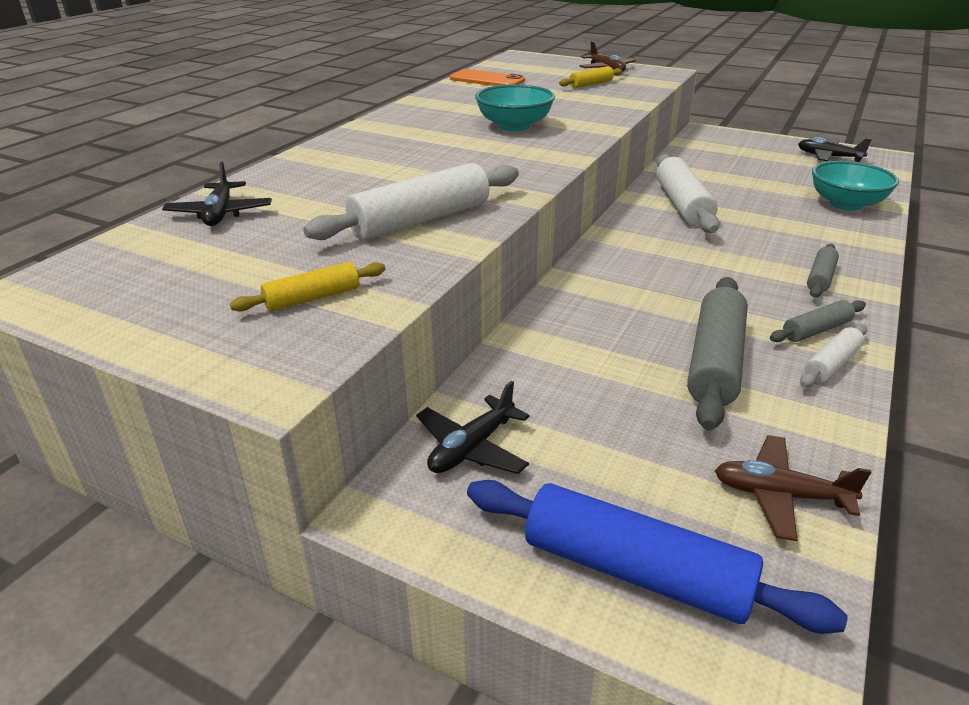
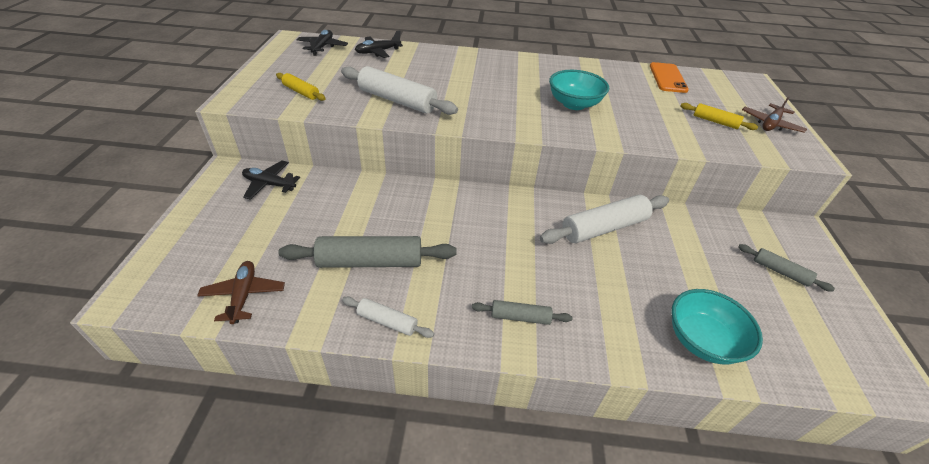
camera: 65 degrees right, 10 degrees up
(635, 571) = (188, 246): blue rolling pin -> none
(816, 330) = (432, 313): grey rolling pin -> grey rolling pin (780, 272)
(828, 157) = (834, 329): black plane -> black plane (322, 47)

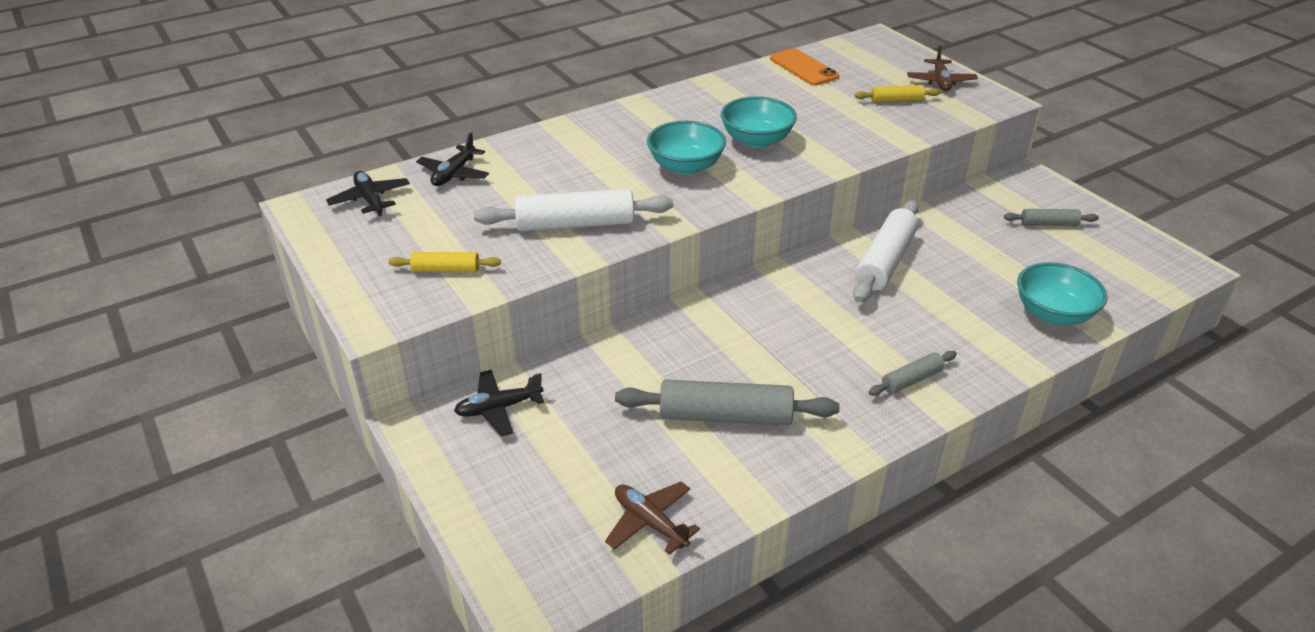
camera: 35 degrees left, 5 degrees down
(370, 262) = (725, 416): grey rolling pin -> grey rolling pin turned 45 degrees clockwise
(387, 321) = (813, 454): white rolling pin -> none
(506, 99) = (685, 166): none -> turquoise bowl

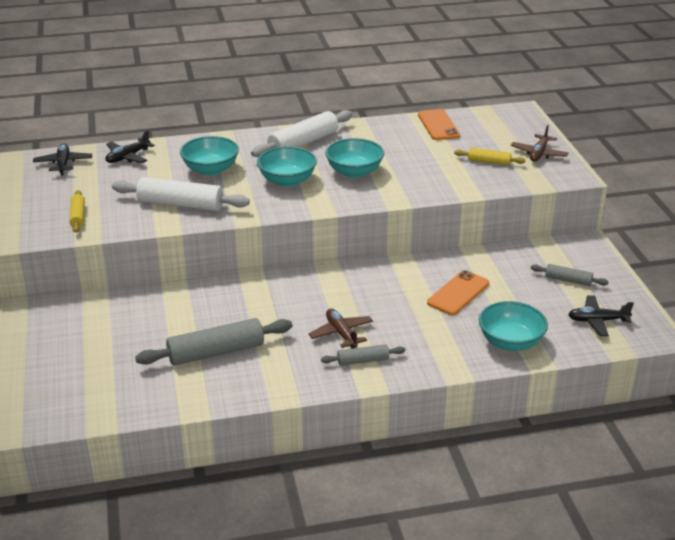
camera: 20 degrees right, 5 degrees down
(446, 269) = (78, 216): yellow rolling pin -> yellow rolling pin turned 60 degrees clockwise
(499, 408) = (77, 314): black plane -> black plane (597, 321)
(577, 170) = (210, 170): none -> turquoise bowl
(650, 522) = (120, 400): brown plane -> brown plane (341, 333)
(725, 416) = (216, 352): grey rolling pin -> grey rolling pin turned 45 degrees counterclockwise
(885, 261) = (413, 280): white rolling pin -> white rolling pin (303, 143)
(948, 266) = (458, 293): none -> orange phone

